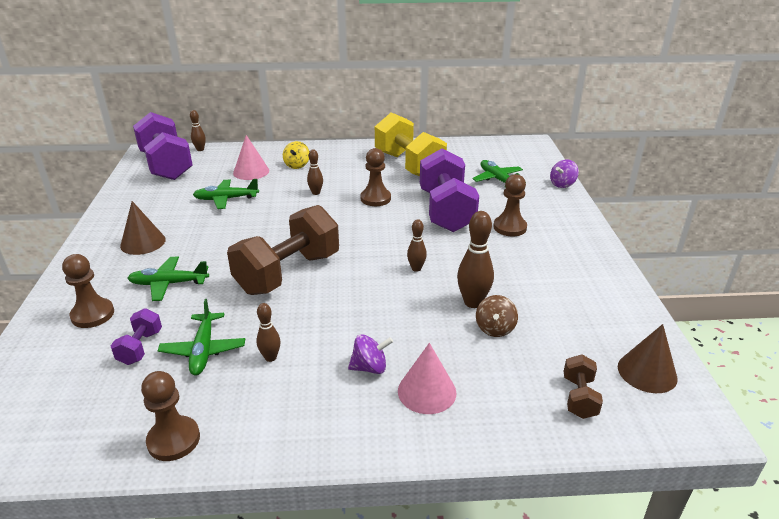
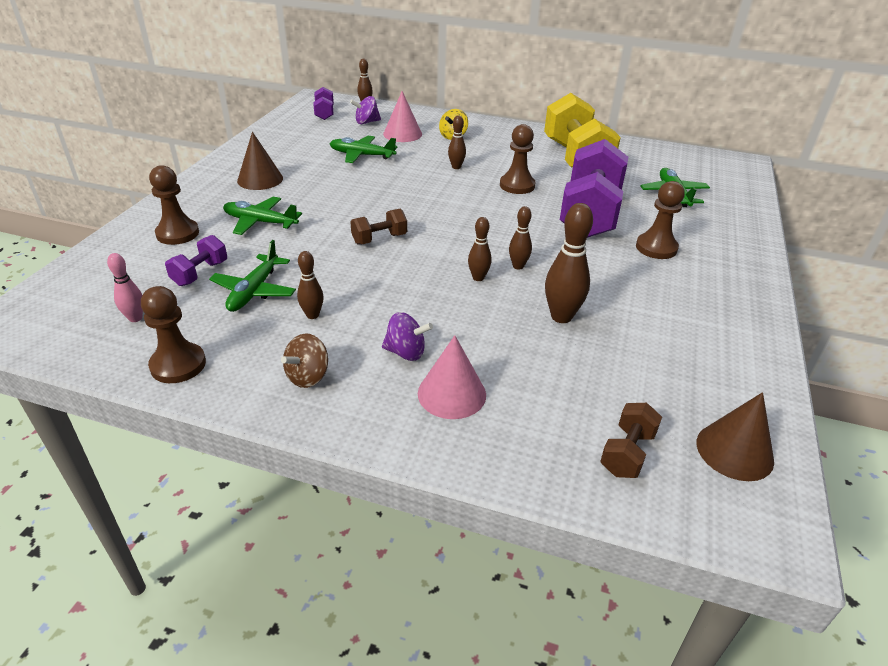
camera: 20 degrees right, 5 degrees up
(102, 408) = (135, 318): none -> pink bowling pin
(166, 165) = (324, 113): purple dumbbell -> purple dumbbell, size x0.45
(288, 273) = (379, 239): brown dumbbell -> brown dumbbell, size x0.45
(390, 287) = (478, 278): none -> brown bowling pin
(495, 329) = (570, 351): brown spinning top -> brown spinning top (308, 376)
(562, 184) = (754, 215): purple spinning top -> purple spinning top (366, 122)

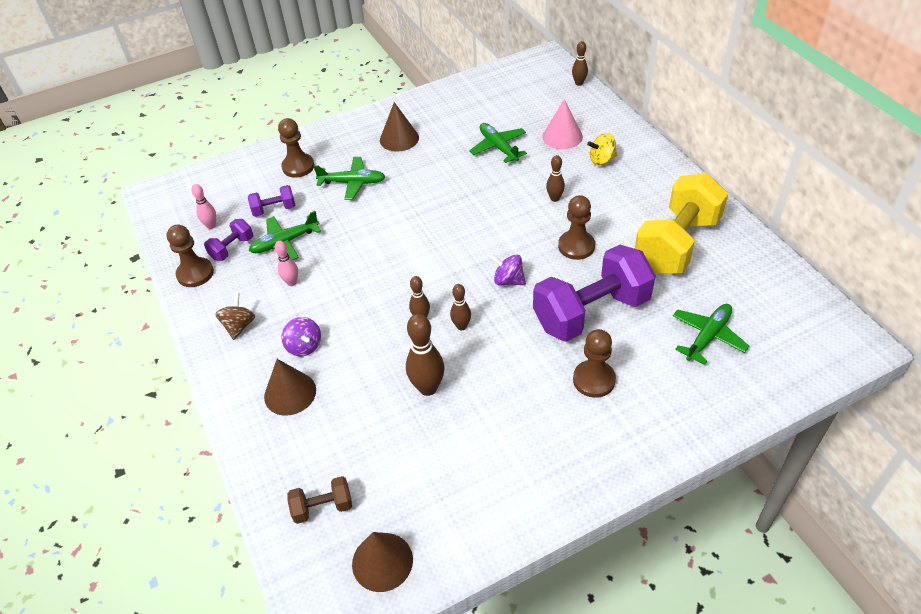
camera: 50 degrees right, 10 degrees up
(260, 222) = (352, 183): green plane -> green plane turned 120 degrees clockwise
(308, 376) = (239, 326): brown spinning top -> brown spinning top turned 105 degrees clockwise
(312, 315) = (292, 282): brown bowling pin -> pink bowling pin
(324, 113) = (530, 81): purple dumbbell -> purple dumbbell (232, 248)
(366, 122) = (551, 108): purple spinning top -> purple spinning top (508, 280)
(379, 239) = (404, 242): brown dumbbell -> none
(452, 394) = (290, 393): pink cone -> brown cone

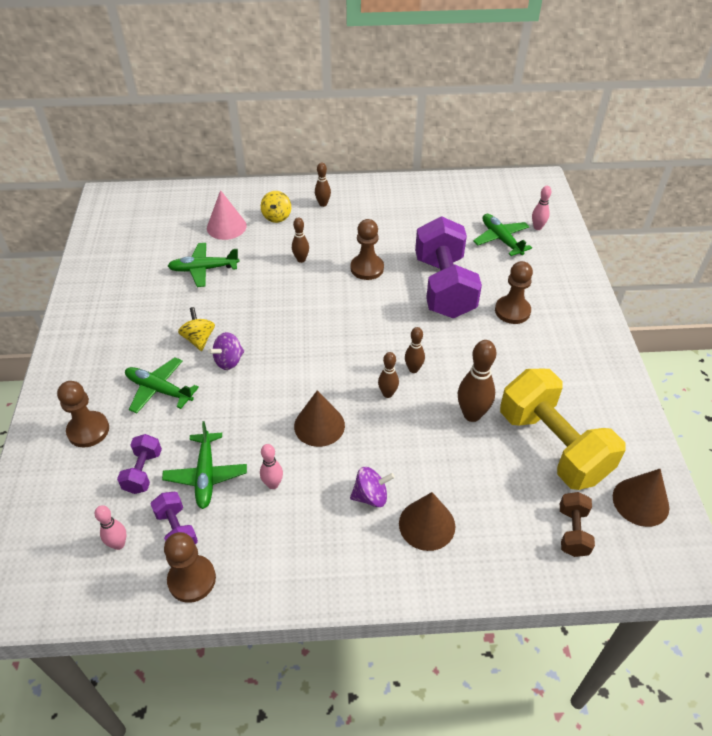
camera: 70 degrees left, 0 degrees up
(239, 326) = (307, 550): brown spinning top -> none
(352, 183) = (159, 390): green plane -> green plane turned 90 degrees counterclockwise
(399, 138) = (123, 333): brown cone -> brown cone (319, 425)
(416, 180) = (199, 339): none -> yellow spinning top
(508, 280) = (378, 321): purple spinning top -> purple spinning top (229, 361)
(579, 83) = (165, 191): brown bowling pin -> brown bowling pin (323, 204)
(676, 244) = (402, 217): yellow dumbbell -> yellow dumbbell (552, 446)
(759, 364) = (537, 227): none -> pink bowling pin

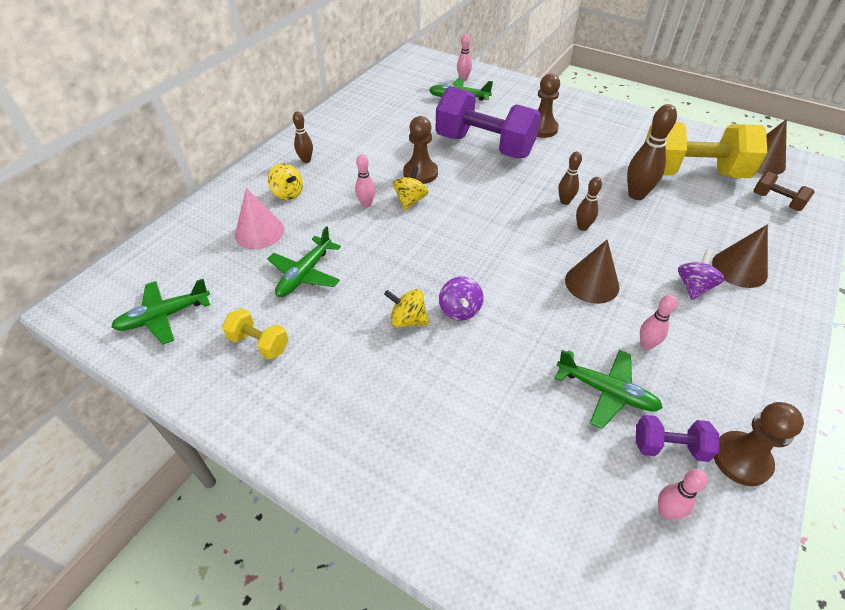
camera: 55 degrees left, 0 degrees up
(88, 430) = (471, 478): brown pawn -> none
(130, 283) = (259, 343): none -> yellow dumbbell
(143, 472) = (570, 446): purple dumbbell -> none
(159, 390) = (456, 383): green plane -> green plane (164, 316)
(301, 259) = (366, 204): brown bowling pin -> pink bowling pin
(327, 279) = (410, 200): none -> yellow spinning top

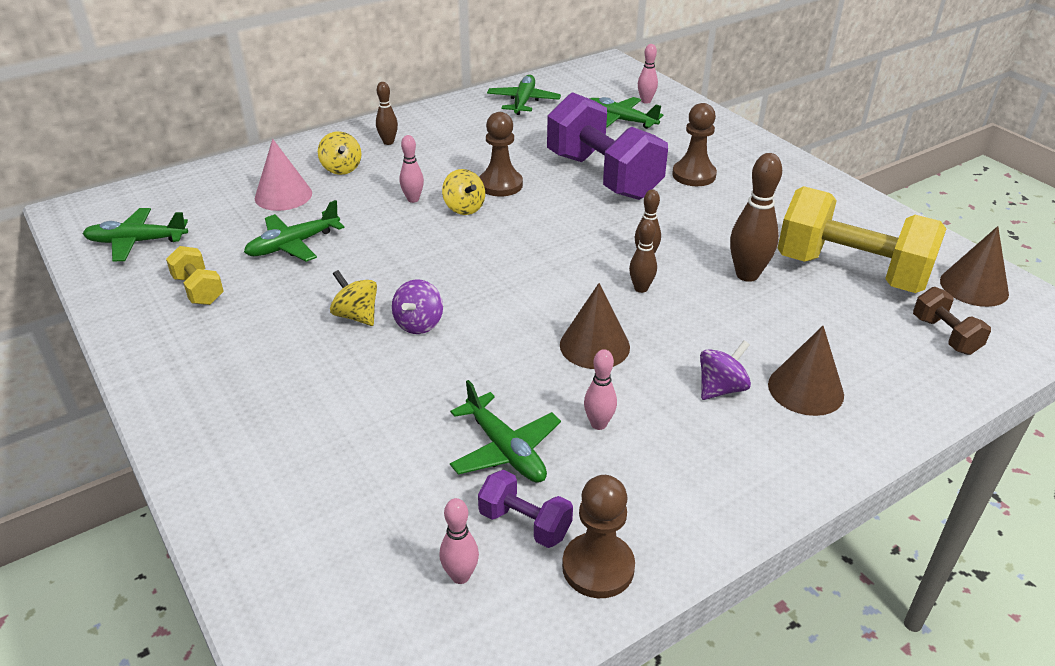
camera: 25 degrees right, 10 degrees down
(379, 100) = (523, 102): none -> green plane
(410, 200) = (464, 208): yellow spinning top -> yellow spinning top turned 105 degrees clockwise

